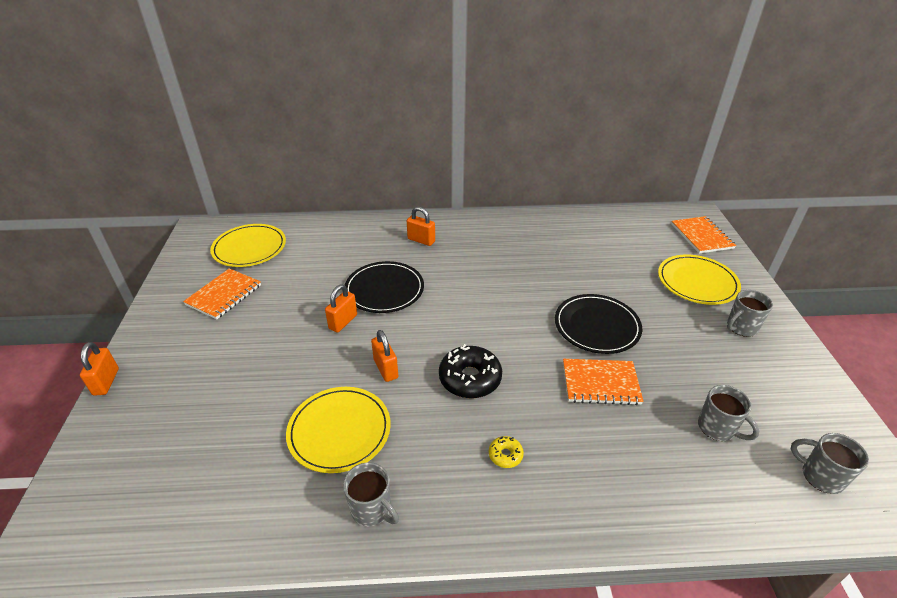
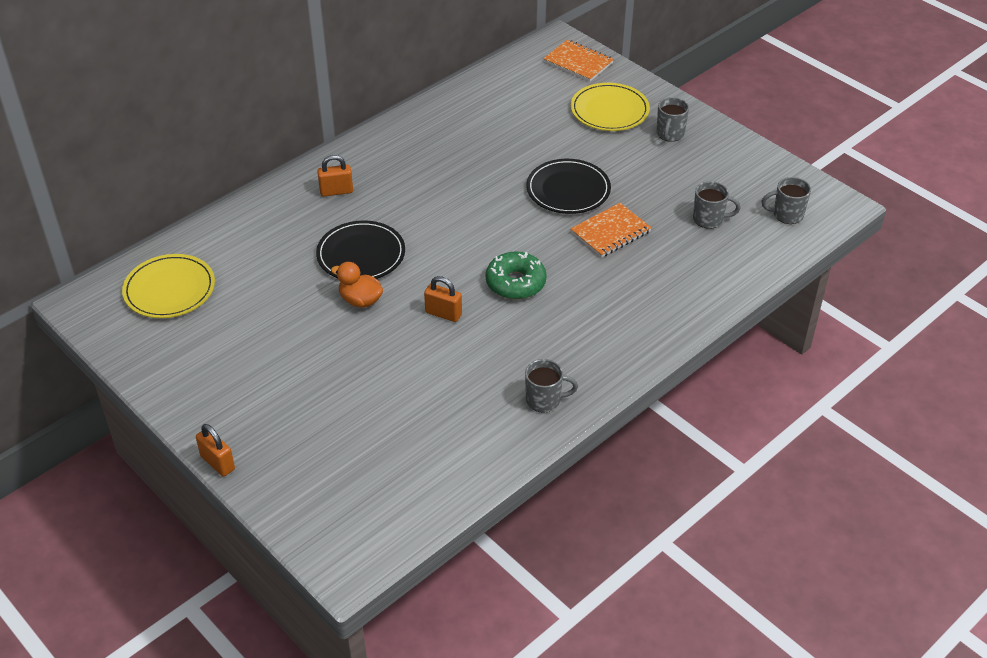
camera: 40 degrees left, 5 degrees up
(224, 295) = (213, 342): orange notebook -> none
(339, 431) = (463, 373): yellow plate -> none
(343, 322) = (360, 300): orange padlock -> orange duck
(470, 378) = (515, 283): black donut -> green donut
(505, 455) = (594, 317): yellow donut -> none

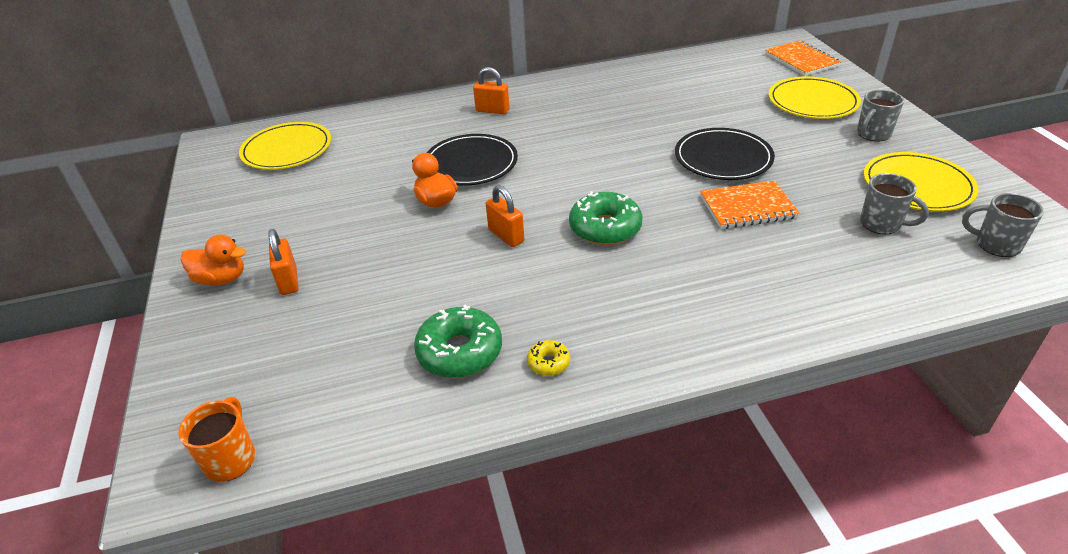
camera: 30 degrees right, 5 degrees down
(218, 463) = (171, 308): orange padlock -> orange padlock (289, 281)
(236, 426) = (221, 279): none -> orange duck
(379, 540) = (231, 459): none -> orange mug
(478, 414) = (460, 352): none -> green donut
(544, 400) = (548, 362): grey mug -> yellow donut
(720, 177) = (917, 186): none -> yellow plate

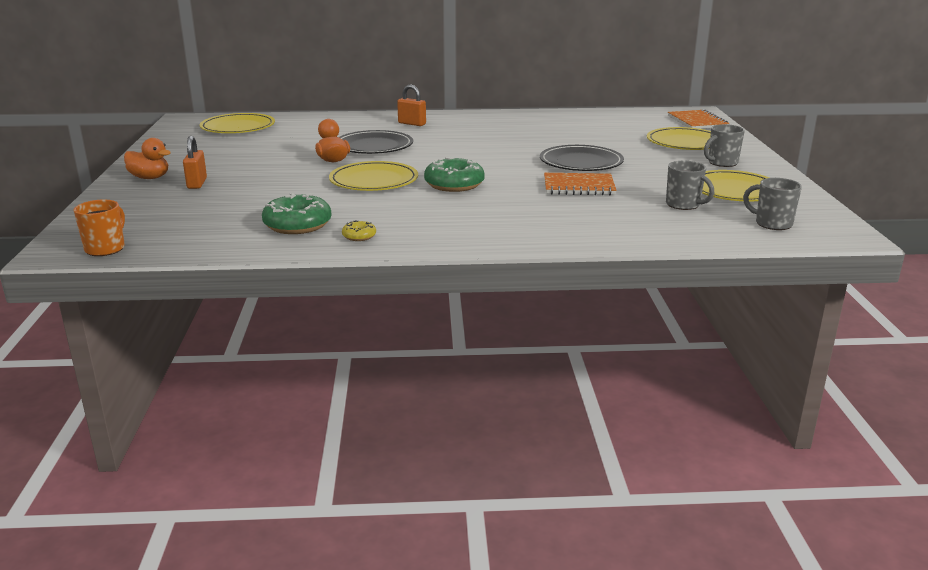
camera: 10 degrees right, 15 degrees down
(506, 236) = (374, 180): orange padlock -> yellow plate

